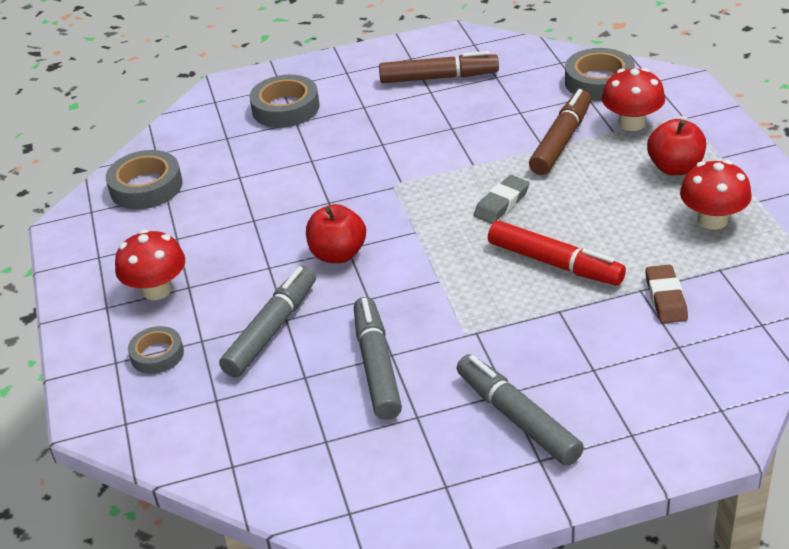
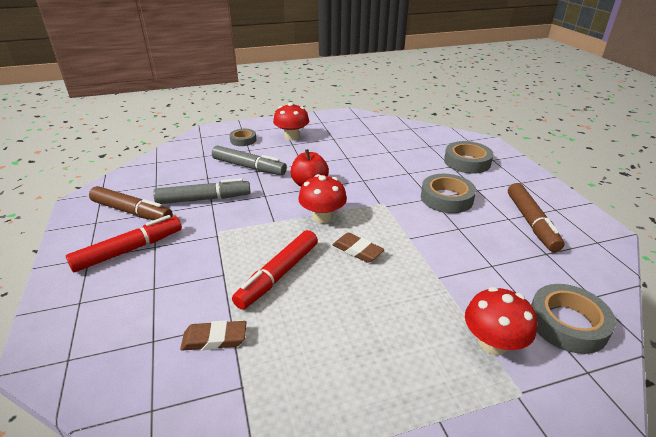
camera: 85 degrees right, 5 degrees down
(146, 187) = (379, 128): grey tape -> grey tape (446, 198)
(501, 203) = (357, 250): grey eraser -> brown eraser
(517, 418) = (129, 250): grey marker -> red marker
(561, 141) = (450, 289): brown marker -> brown marker (132, 212)
(675, 168) = (414, 371): red apple -> none
(712, 220) = (321, 392): red mushroom -> red mushroom (322, 217)

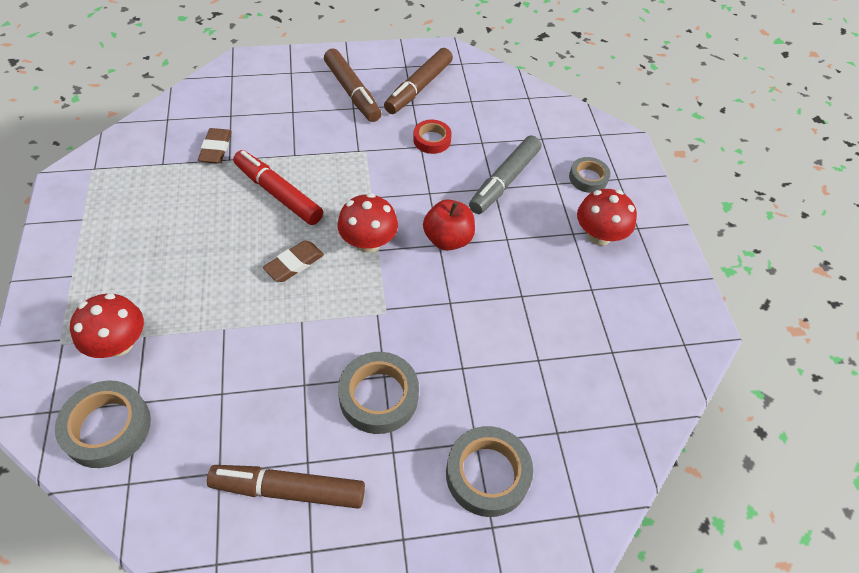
camera: 95 degrees right, 20 degrees up
(129, 250) = (352, 92): red marker -> brown marker
(204, 199) = (432, 140): grey marker -> red tape

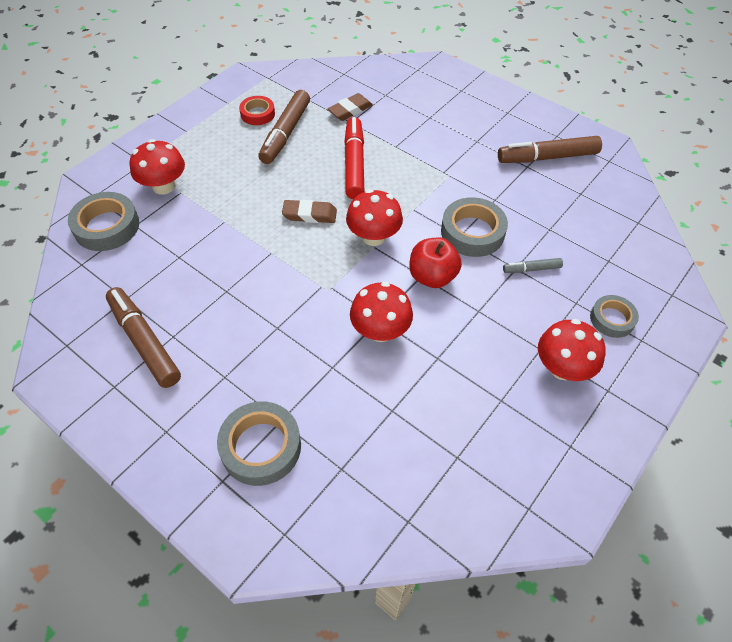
camera: 50 degrees right, 0 degrees up
(352, 92) = (490, 129): brown marker -> brown marker (285, 133)
(378, 396) = (258, 336): grey tape -> grey tape (472, 232)
(432, 140) = (509, 201): red tape -> red tape (257, 114)
(461, 310) = (380, 330): none -> red mushroom
(504, 181) = (531, 269): grey marker -> grey marker, size x0.50

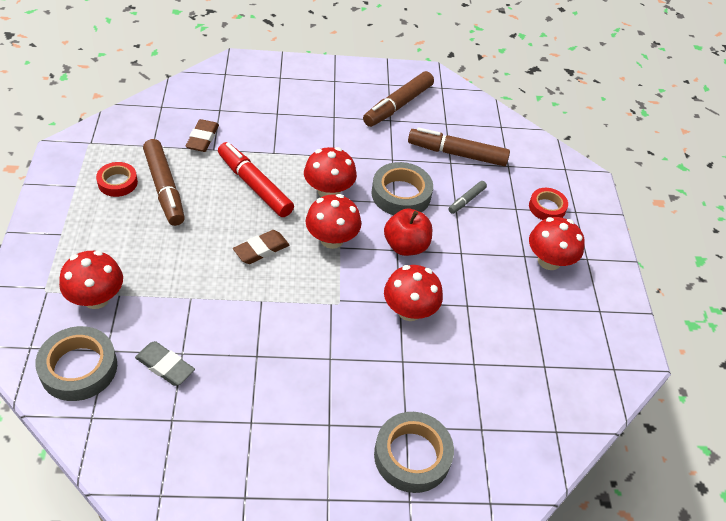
camera: 45 degrees left, 5 degrees down
(145, 341) = (231, 443): brown marker -> brown marker (457, 153)
(158, 259) = (165, 366): none -> grey eraser
(410, 197) = (328, 191): none -> red mushroom
(612, 319) = (547, 207): grey tape -> red tape

